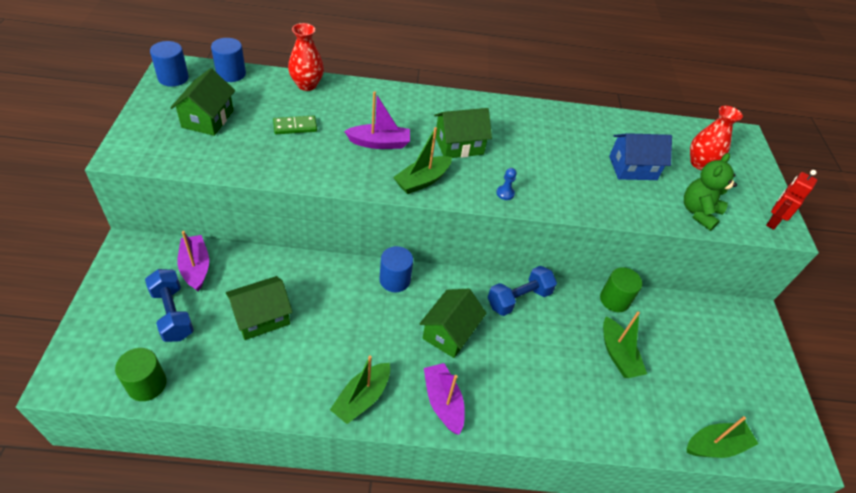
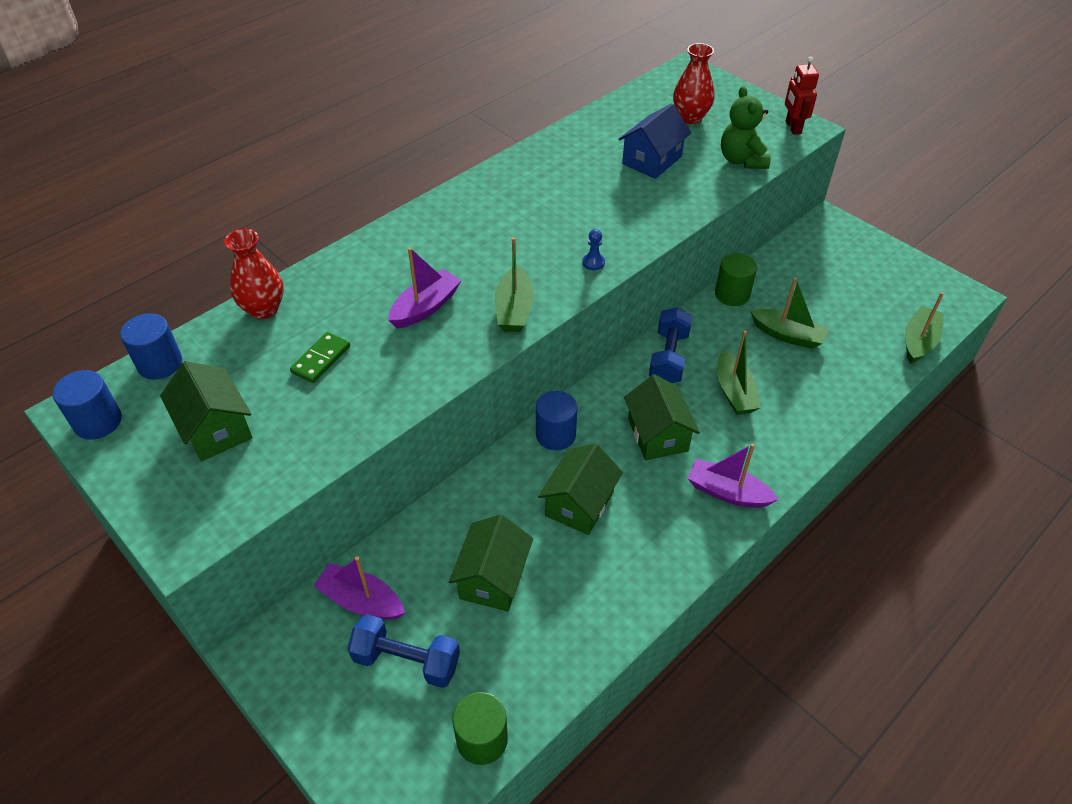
camera: 40 degrees left, 0 degrees up
(362, 398) = (668, 553): green boat -> green boat (734, 392)
(459, 145) = (496, 251): green house -> green house (579, 503)

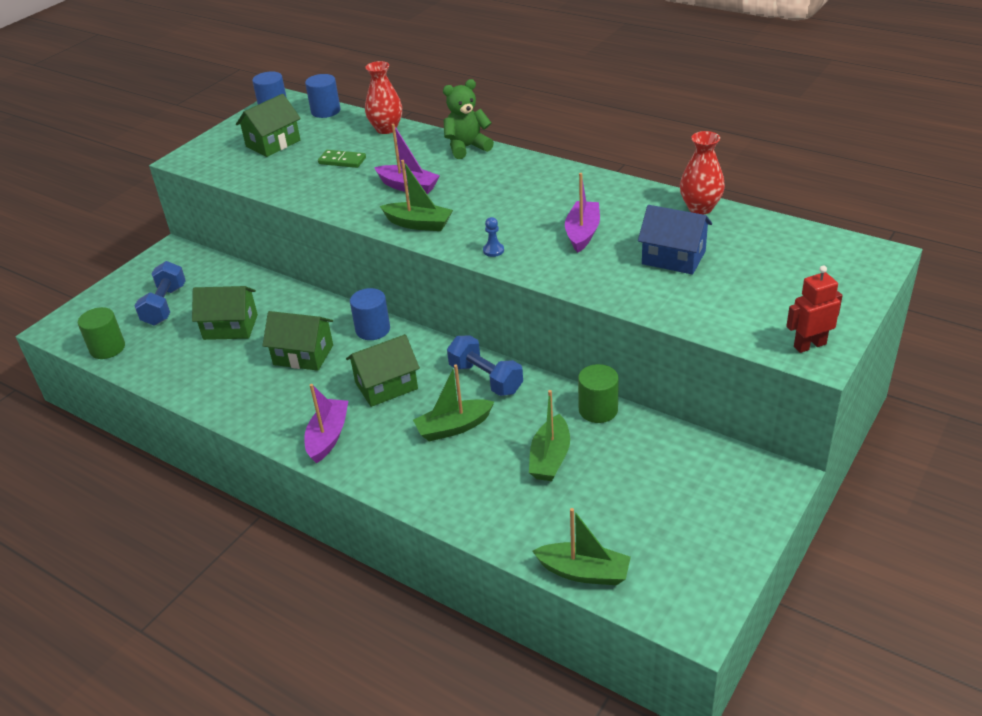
camera: 80 degrees right, 10 degrees down
(361, 600) = (210, 277): purple boat -> purple boat (582, 233)
(514, 309) = (418, 224): green boat -> green boat turned 150 degrees counterclockwise
(668, 358) = (486, 378): blue dumbbell -> blue dumbbell turned 45 degrees clockwise
(690, 117) = (774, 270): red vase -> red vase (700, 208)
(742, 160) = (712, 315): green teddy bear -> green teddy bear (467, 147)

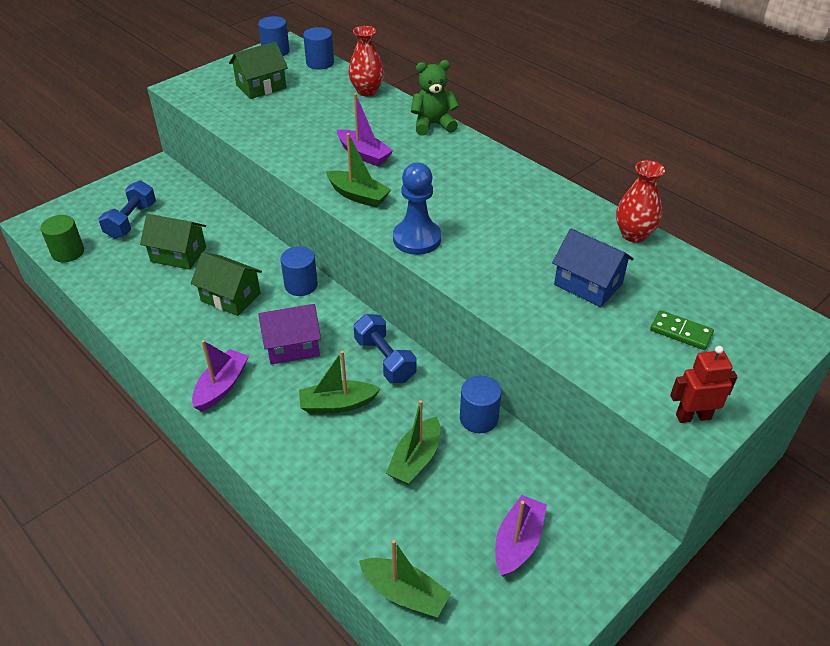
camera: 10 degrees right, 5 degrees up
(342, 161) = (315, 116): green domino -> green domino (681, 332)
(386, 386) = (292, 346): green house -> purple house
(493, 250) = (417, 239): blue pawn -> blue pawn, size x2.32
(582, 233) = (508, 238): purple boat -> purple boat (518, 542)
(598, 410) = (478, 418): green cylinder -> blue cylinder

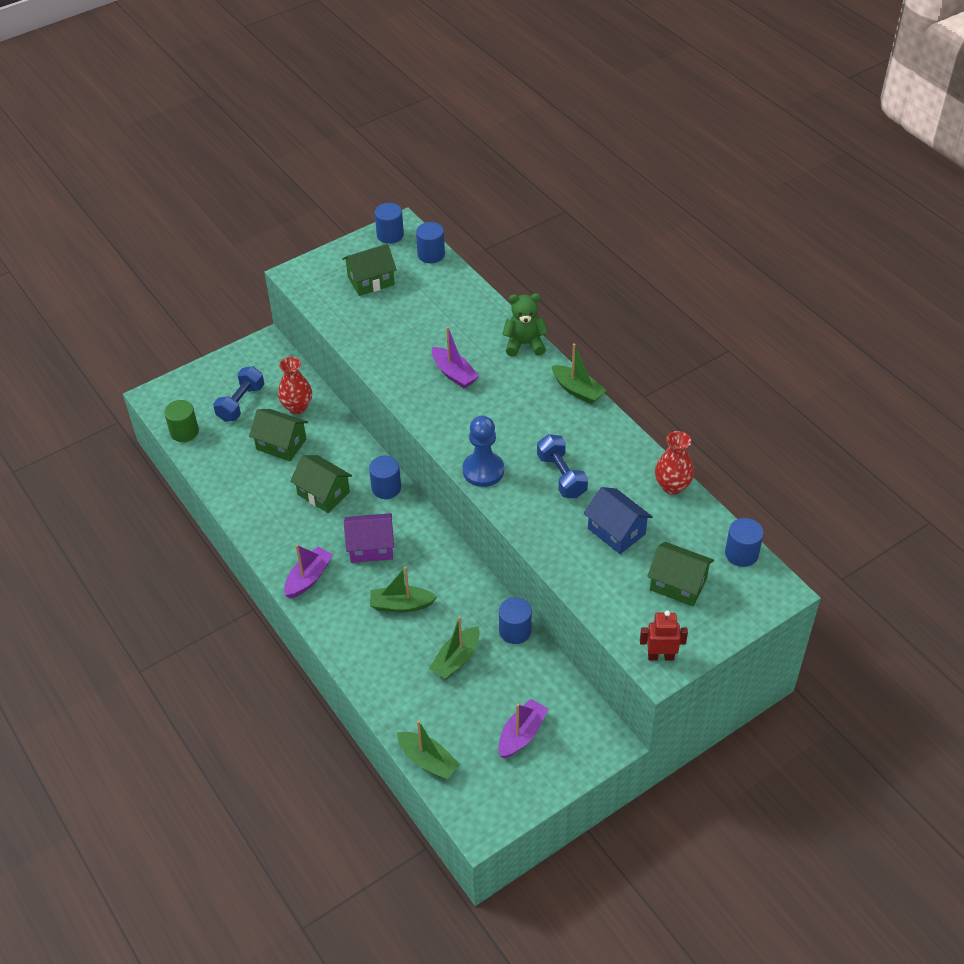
camera: 10 degrees right, 5 degrees up
(358, 196) = (441, 420): green boat -> green boat (577, 390)
(367, 91) = (470, 296): red vase -> red vase (297, 407)
(385, 359) = (447, 569): blue dumbbell -> blue dumbbell (561, 476)
(681, 332) = (678, 584): green domino -> green house
(739, 293) = (741, 554): none -> blue cylinder

